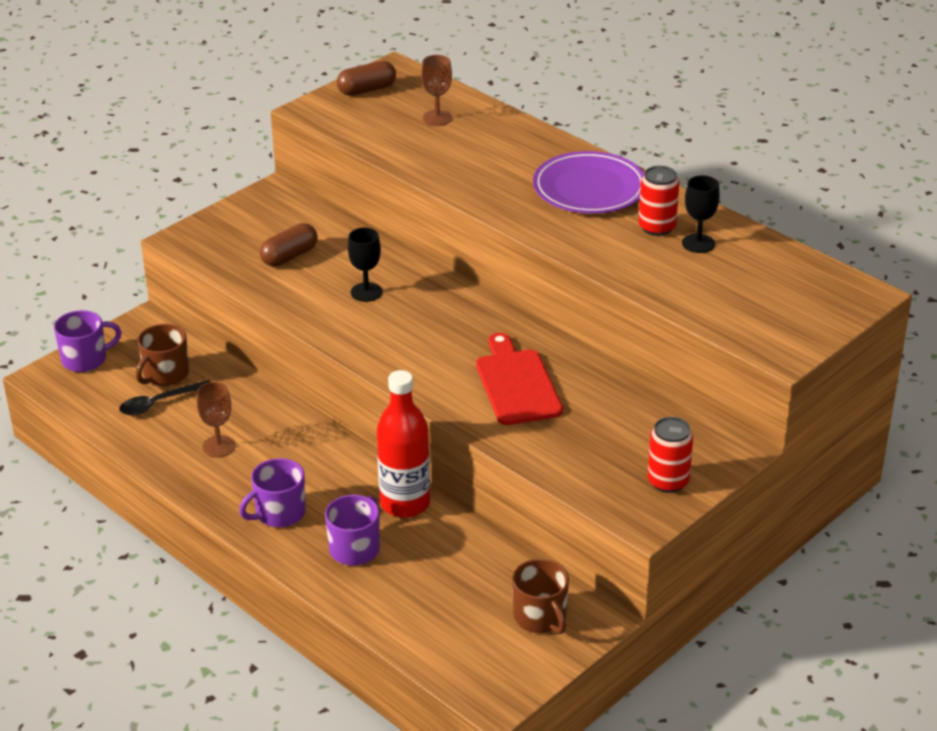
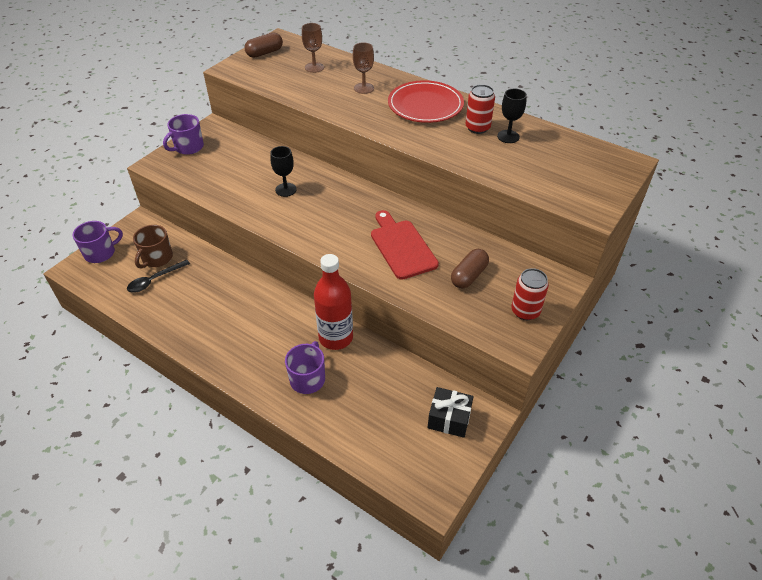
camera: 10 degrees left, 10 degrees up
(218, 446) = (200, 309): brown goblet -> brown goblet (364, 88)
(279, 513) = (249, 357): purple mug -> purple mug (188, 147)
(289, 256) = (230, 169): brown capsule -> brown capsule (469, 276)
(540, 617) = (449, 419): brown mug -> black gift
(589, 188) = (425, 105): purple plate -> red plate

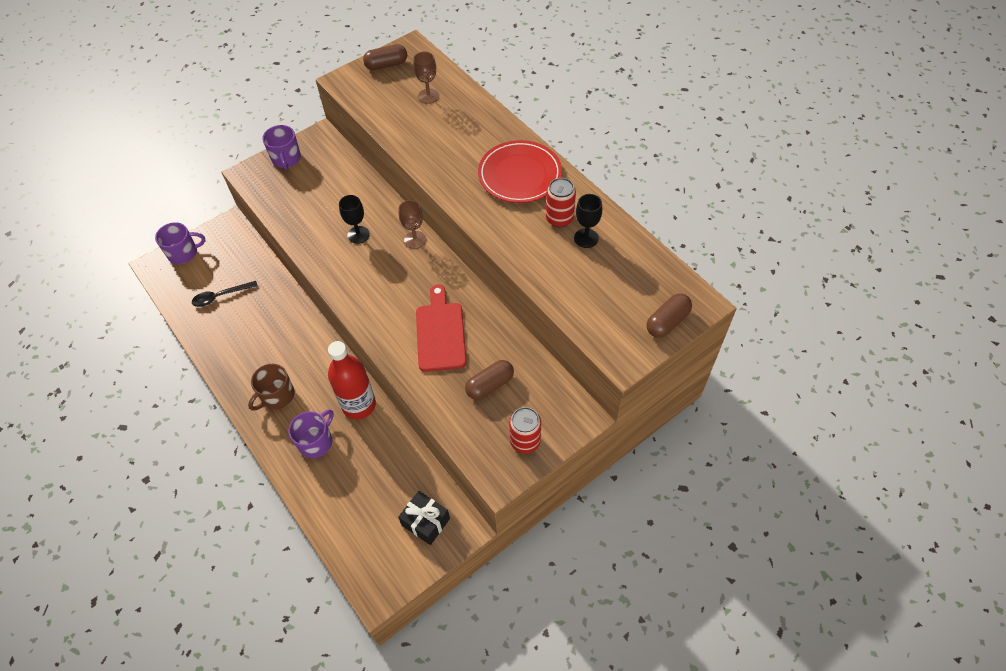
camera: 20 degrees right, 10 degrees up
(157, 258) = (231, 272): brown mug -> brown mug (277, 396)
(188, 147) = (286, 159): purple mug -> purple mug turned 75 degrees counterclockwise
(364, 88) = (466, 137): brown goblet -> brown goblet (415, 240)
(612, 179) = (667, 322): none -> brown capsule

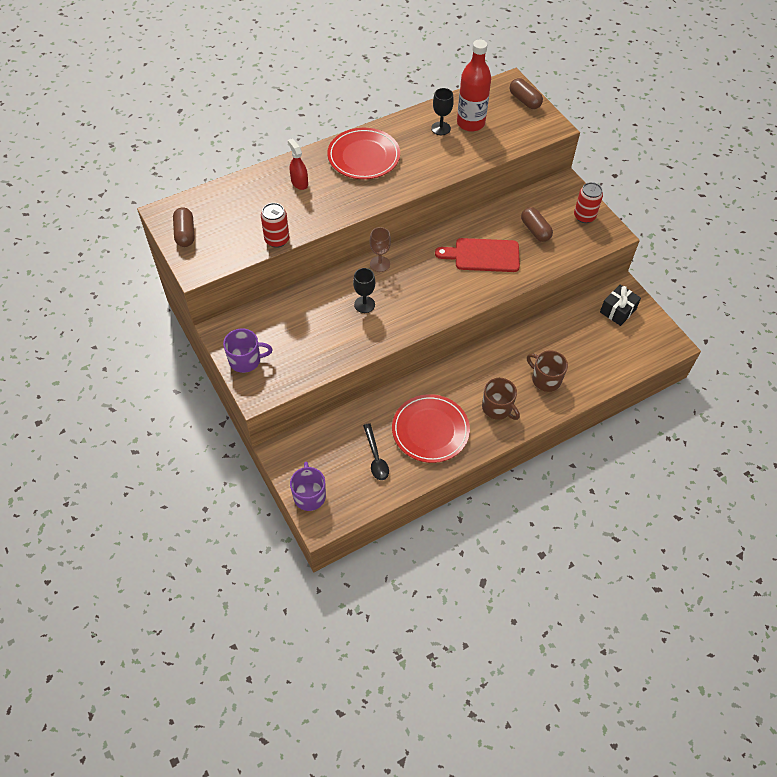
camera: 85 degrees left, 0 degrees up
(250, 337) = (430, 430): none -> red plate
(316, 442) = (545, 379): purple mug -> brown mug
(359, 405) = (513, 348): red bottle -> red bottle (470, 123)
(428, 96) = (244, 206): brown goblet -> none
(468, 130) = (299, 182): none -> red spray bottle
(559, 219) = (418, 140): red can -> red can (277, 240)

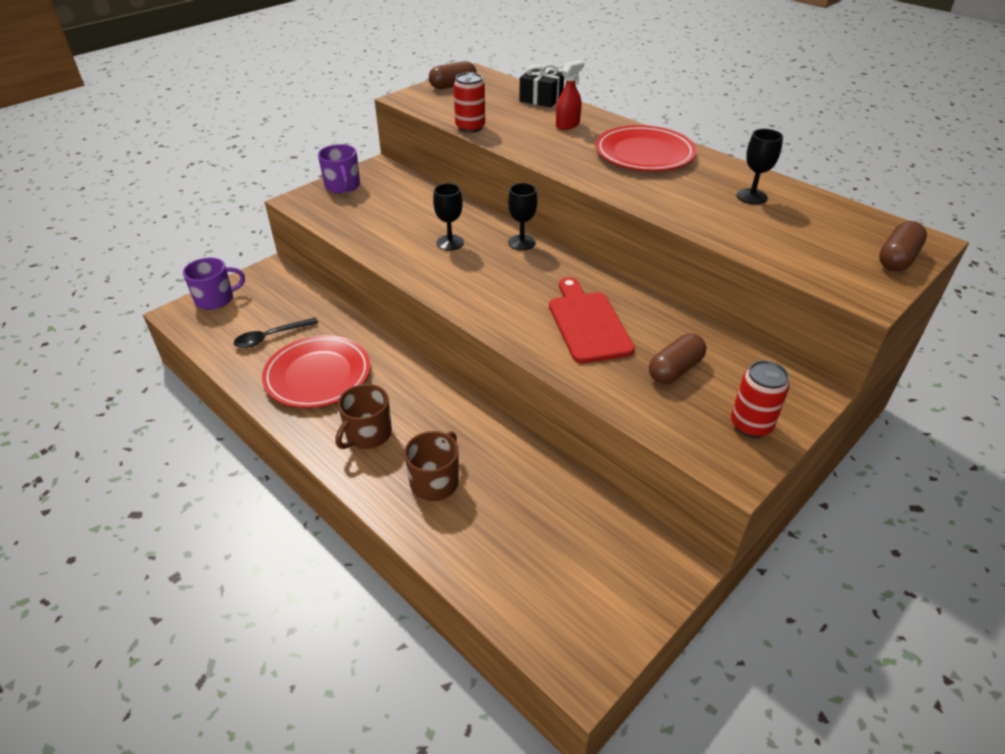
camera: 75 degrees right, 15 degrees down
(380, 264) = (521, 242): brown goblet -> black goblet
(470, 123) = (788, 218): red bottle -> none
(618, 311) = (622, 564): black gift -> black gift (541, 99)

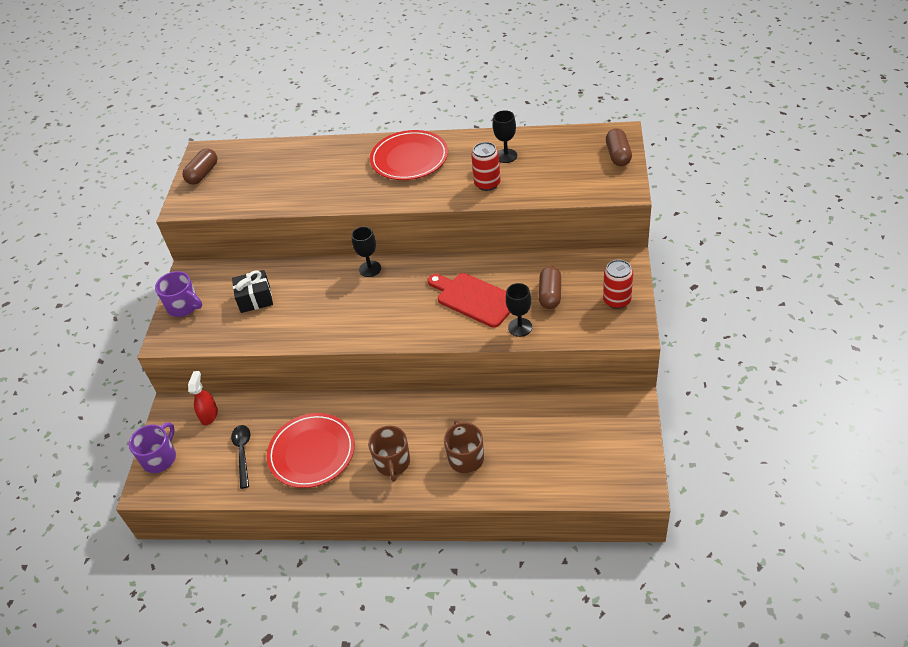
camera: 35 degrees left, 5 degrees up
(271, 337) = (243, 453): black spoon -> black spoon turned 150 degrees clockwise
(450, 243) = (323, 300): black goblet -> black goblet (520, 327)
(470, 127) = (267, 205): red can -> red can (487, 184)
(541, 99) = (285, 149): black gift -> black gift (255, 299)
(567, 125) = (332, 163): red spray bottle -> red spray bottle (209, 415)

